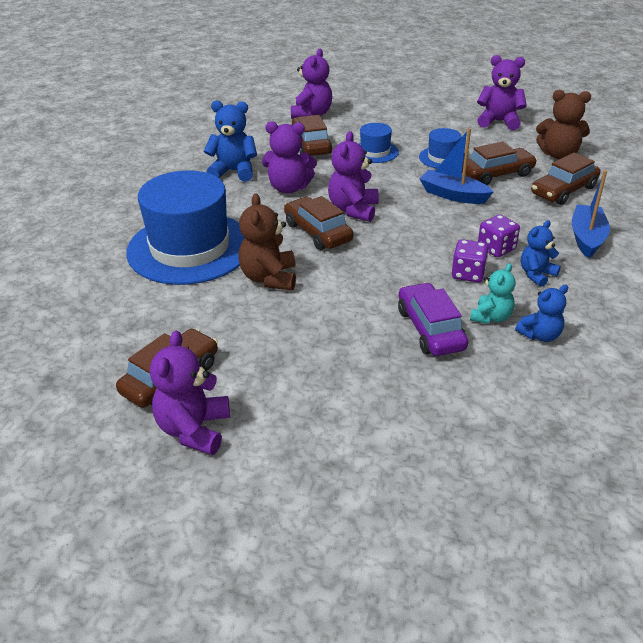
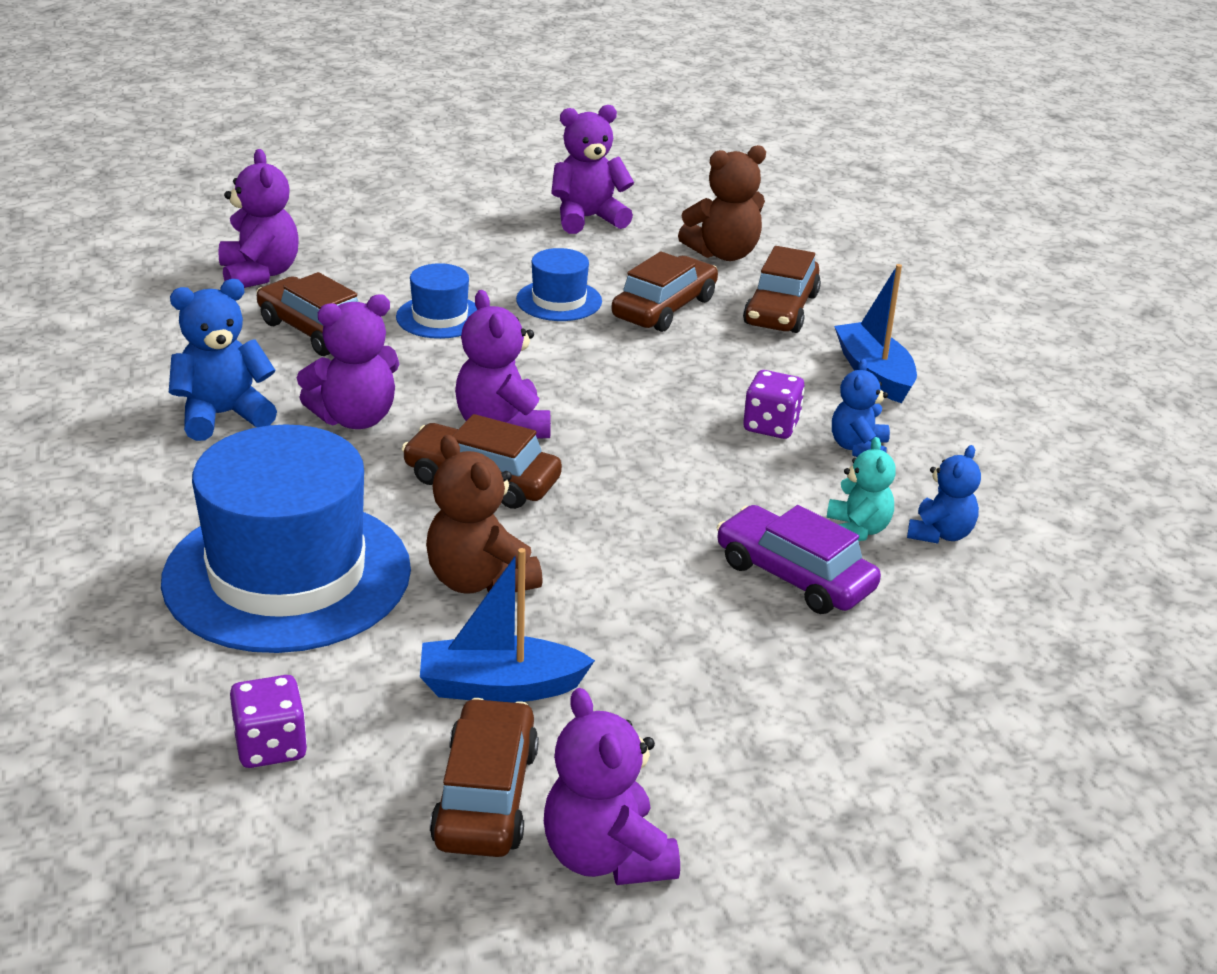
camera: 35 degrees left, 5 degrees down
(453, 195) = (632, 359): blue boat -> blue boat (499, 687)
(468, 274) = (768, 476): purple dice -> purple dice (271, 746)

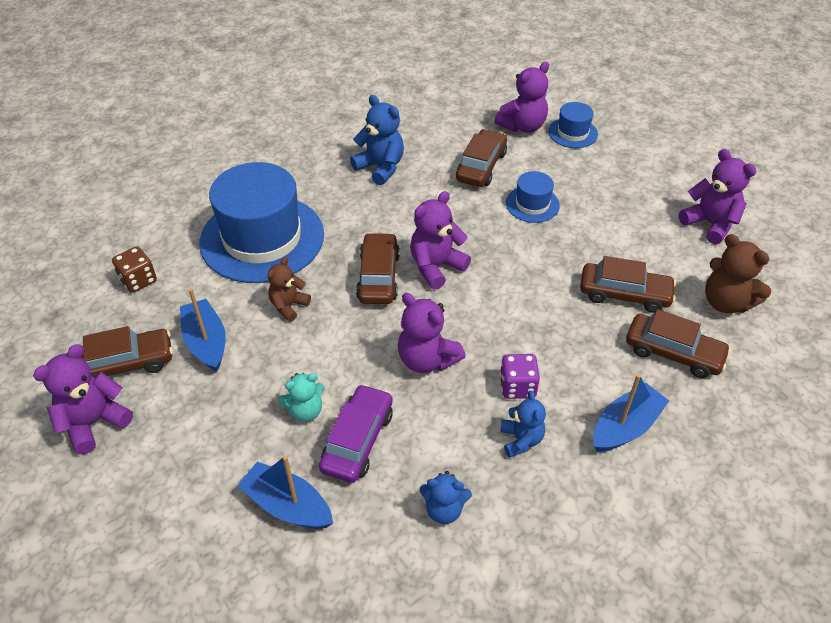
camera: 70 degrees right, 15 degrees up
(271, 746) = (138, 280): purple dice -> brown dice
(355, 418) = (407, 211): purple teddy bear -> purple teddy bear (427, 359)
(479, 581) = (289, 306): brown teddy bear -> brown teddy bear, size x0.65
(559, 300) = (592, 244): blue hat -> blue hat (572, 133)
(781, 309) = (673, 353): brown car -> brown car turned 150 degrees counterclockwise
(857, 530) = (423, 461): turquoise teddy bear -> turquoise teddy bear (305, 411)
(858, 448) = (521, 440): blue teddy bear -> blue teddy bear turned 90 degrees clockwise
(880, 665) = (287, 505): none -> blue boat

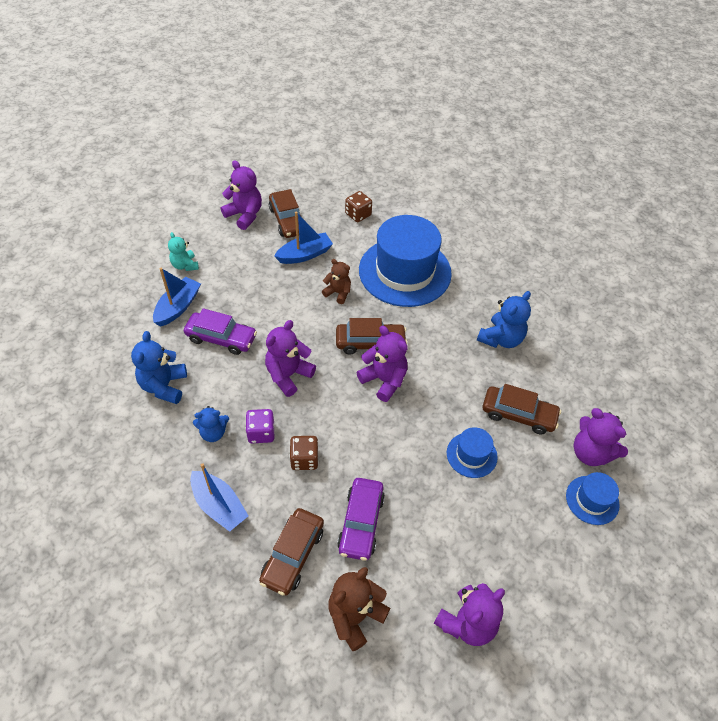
camera: 85 degrees right, 5 degrees up
(305, 411) = (247, 309): turquoise teddy bear -> turquoise teddy bear (185, 265)
(444, 509) = (164, 386): blue teddy bear -> blue teddy bear, size x1.54
(551, 342) = (304, 459): none -> brown dice
(624, 294) = (361, 523): brown car -> purple car

